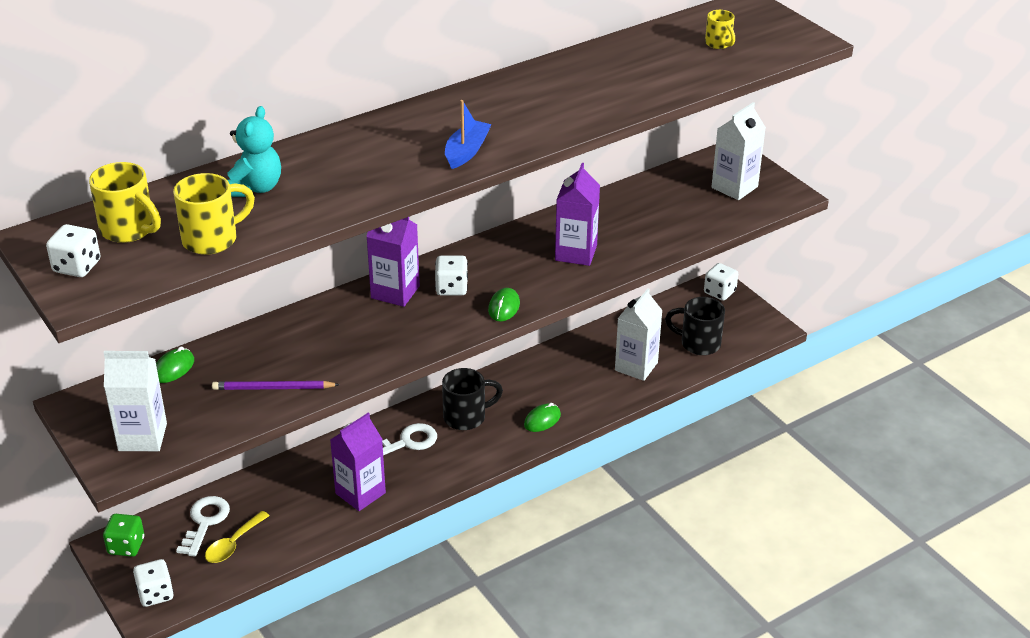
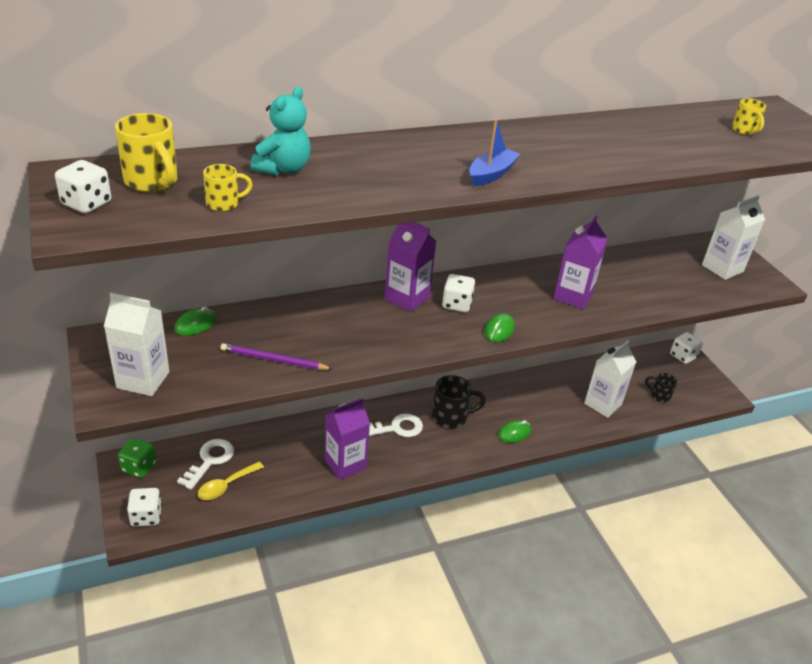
camera: 10 degrees right, 0 degrees up
(212, 239) = (224, 204): yellow mug -> yellow mug, size x0.59
(698, 343) = (659, 395): black mug -> black mug, size x0.59

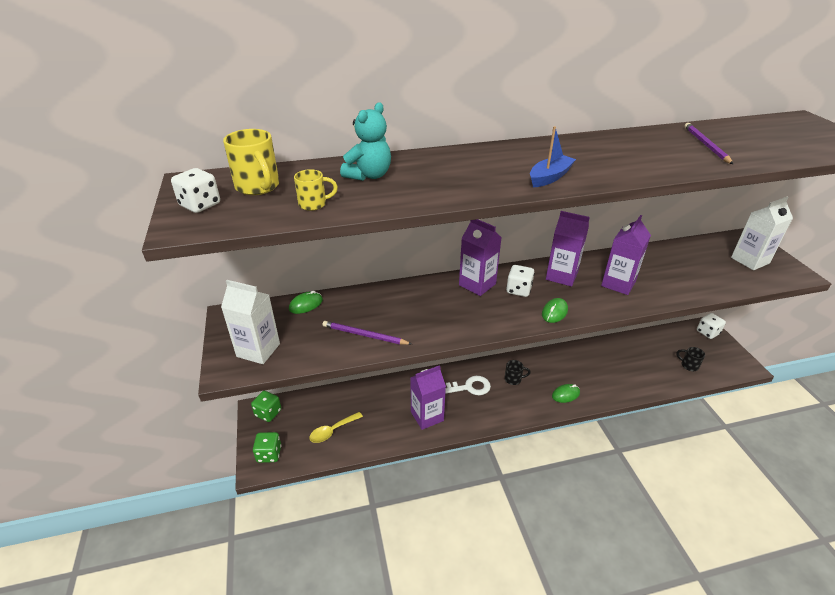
camera: 10 degrees right, 0 degrees up
(146, 516) = (269, 454): white dice -> green dice
(210, 461) = (322, 409): white key -> none
(451, 417) = (513, 379): black mug -> black mug, size x0.59
(507, 287) = (561, 276): none -> purple carton
(603, 404) = (640, 371): white carton -> none
(664, 137) = (705, 145): none -> purple pencil
(744, 131) = (780, 138): yellow mug -> none

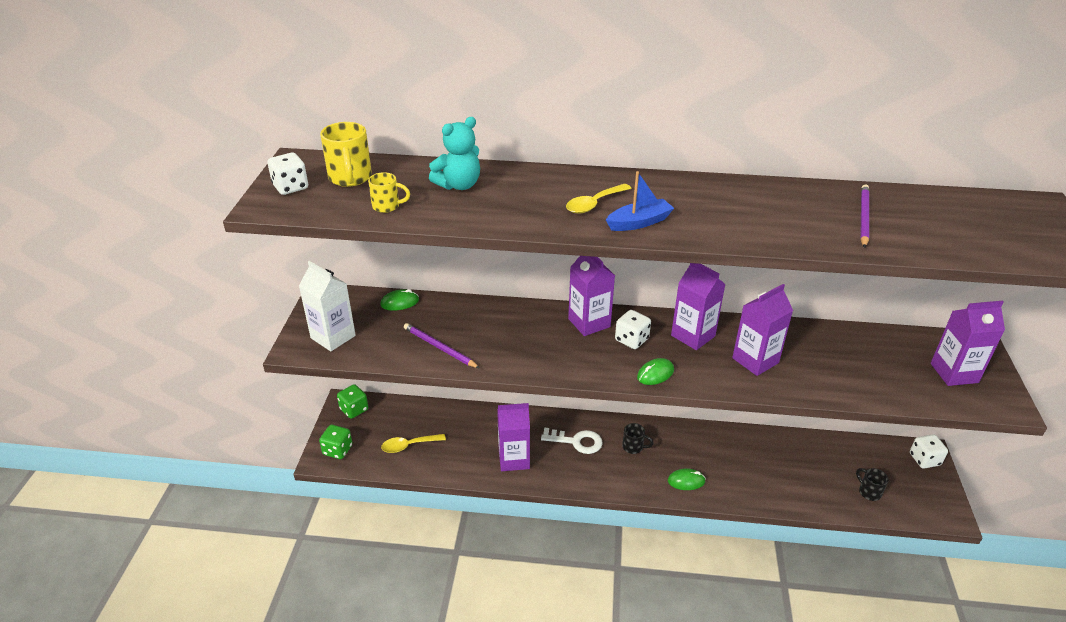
camera: 20 degrees right, 0 degrees up
(500, 170) = (594, 204): none -> yellow spoon
(750, 260) = (954, 373): white carton -> purple carton

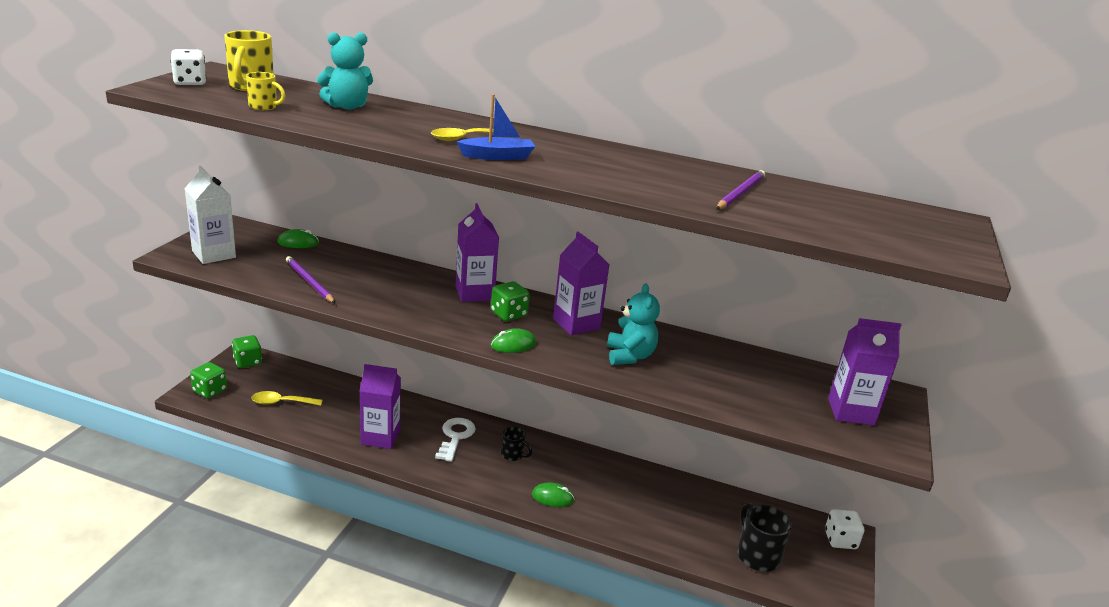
camera: 10 degrees right, 10 degrees down
(576, 441) = (455, 437): white key -> white key turned 105 degrees counterclockwise
(631, 340) = (508, 314): white dice -> green dice
(755, 360) = (629, 356): purple carton -> turquoise teddy bear
(869, 492) = (757, 555): black mug -> black mug, size x1.69

